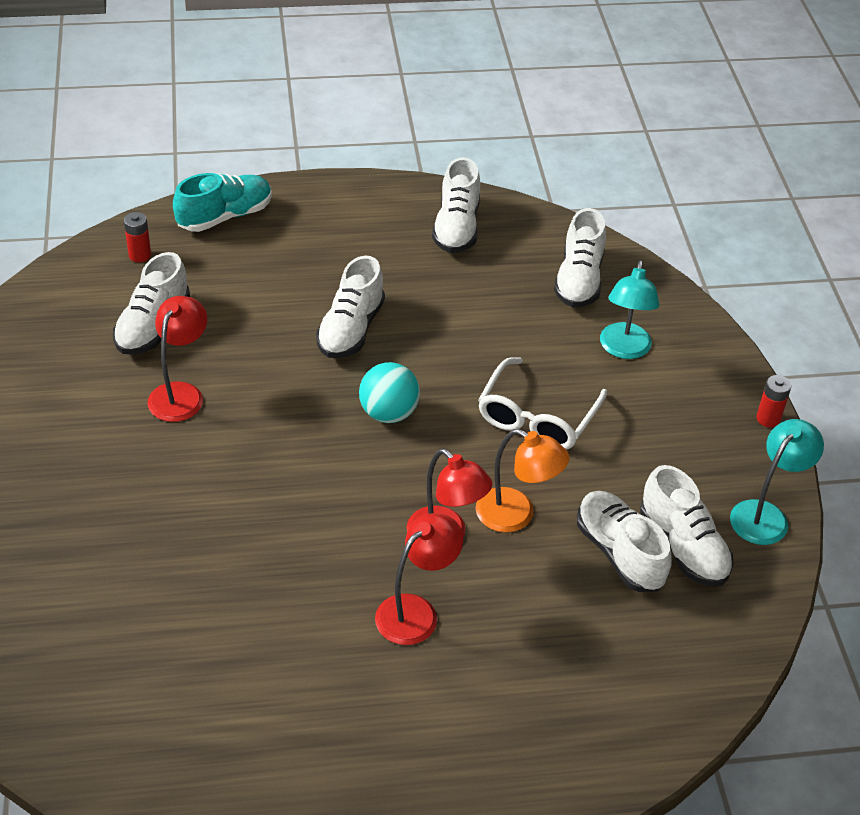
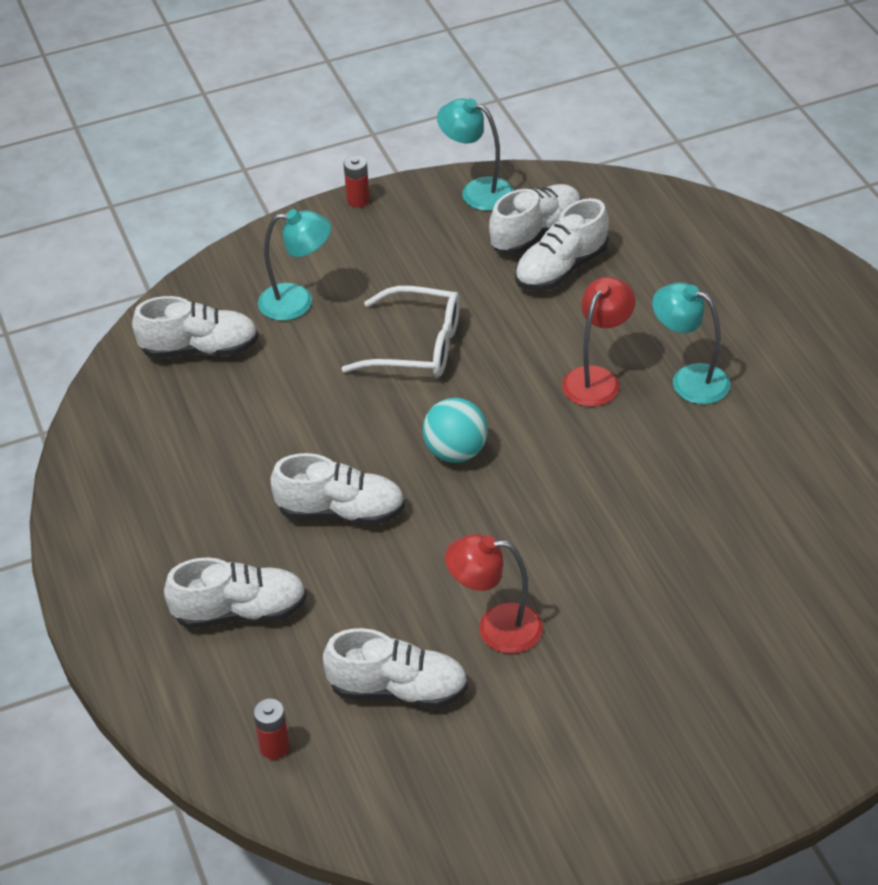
camera: 100 degrees left, 0 degrees up
(225, 216) = (172, 683): turquoise shoe -> none
(416, 611) = (689, 380): red lamp -> turquoise lamp
(456, 227) = (136, 462): white shoe -> white shoe (240, 611)
(516, 515) = (549, 338): orange lamp -> none

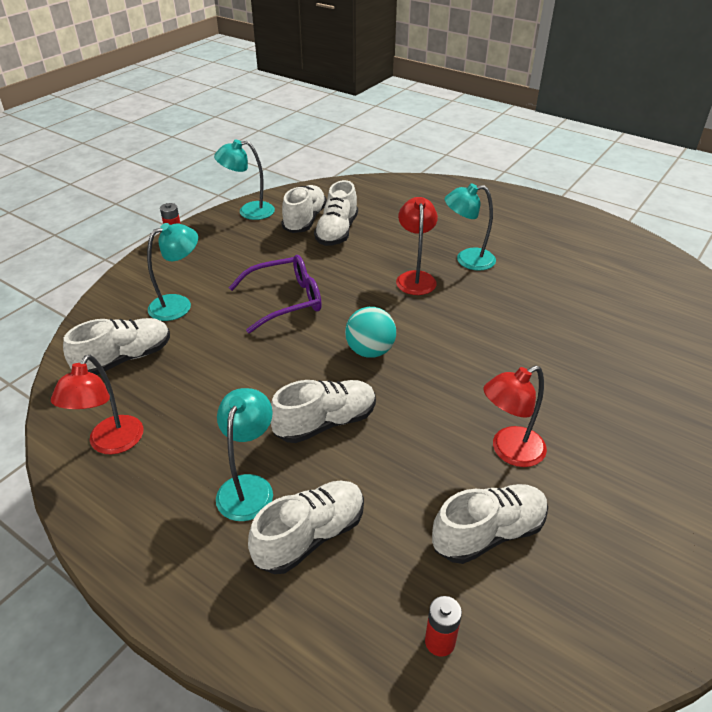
camera: 35 degrees left, 5 degrees down
(131, 440) = (111, 444): none -> red lamp
(221, 541) = (248, 487): none -> turquoise lamp
(416, 346) = (285, 300): white glasses -> purple glasses

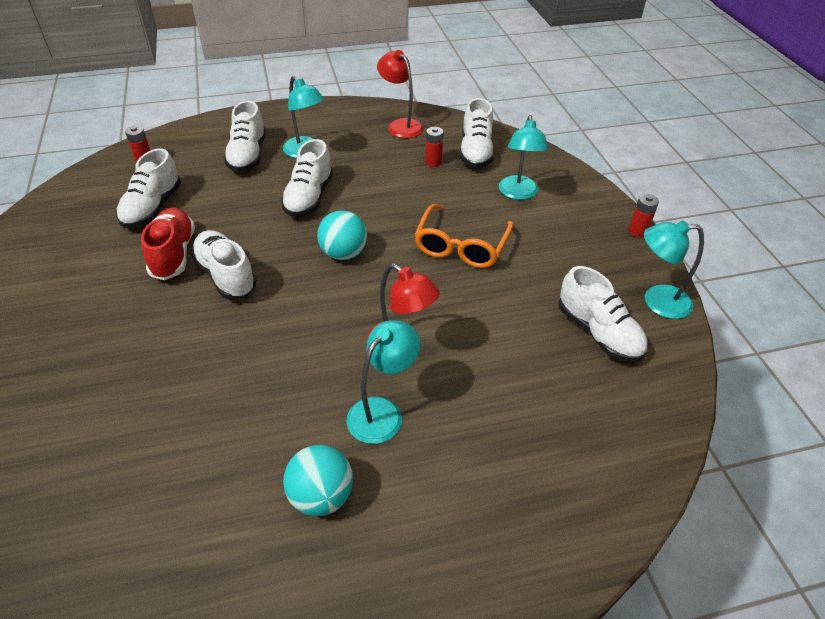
camera: 130 degrees right, 5 degrees up
(172, 376) = (433, 162): none -> red battery
(249, 211) = (657, 301): turquoise lamp -> turquoise lamp turned 120 degrees counterclockwise
(285, 300) = (461, 245): purple glasses -> orange glasses
(337, 232) = (548, 343): white shoe -> white shoe (226, 275)
(509, 451) = (173, 254): red lamp -> red shoe
(537, 252) = (321, 496): none -> turquoise ball

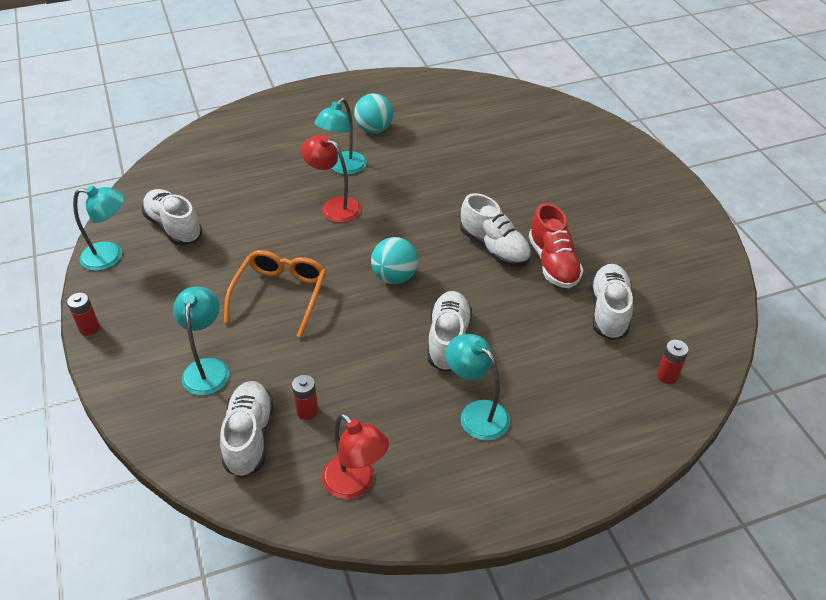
camera: 175 degrees right, 0 degrees up
(248, 155) = (547, 399): white shoe -> none

